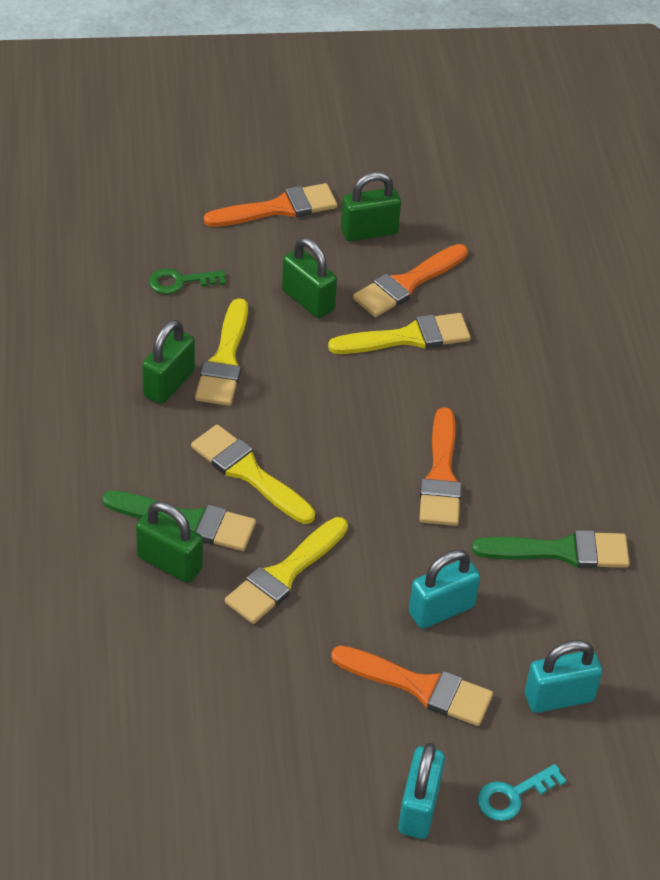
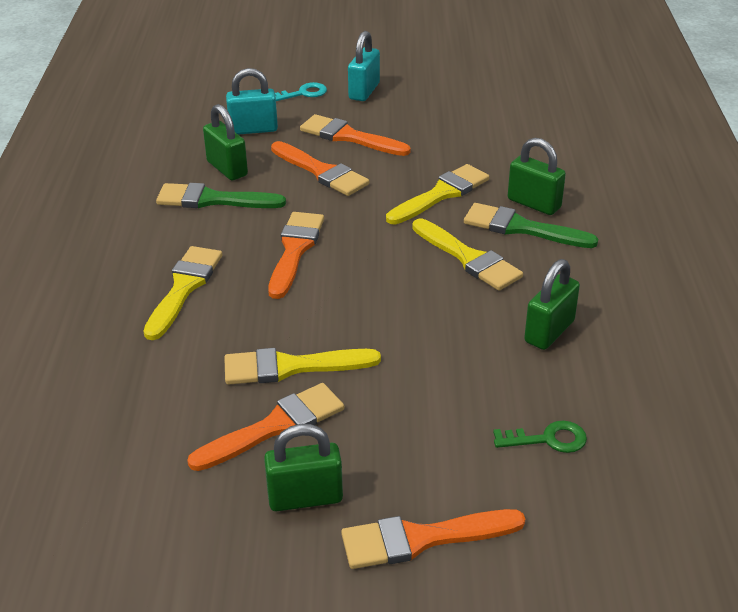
camera: 170 degrees left, 10 degrees down
(225, 360) = (492, 351): yellow brush -> yellow brush (184, 288)
(308, 300) = (396, 411): green padlock -> green padlock (227, 169)
(441, 610) = (321, 172): turquoise padlock -> orange brush

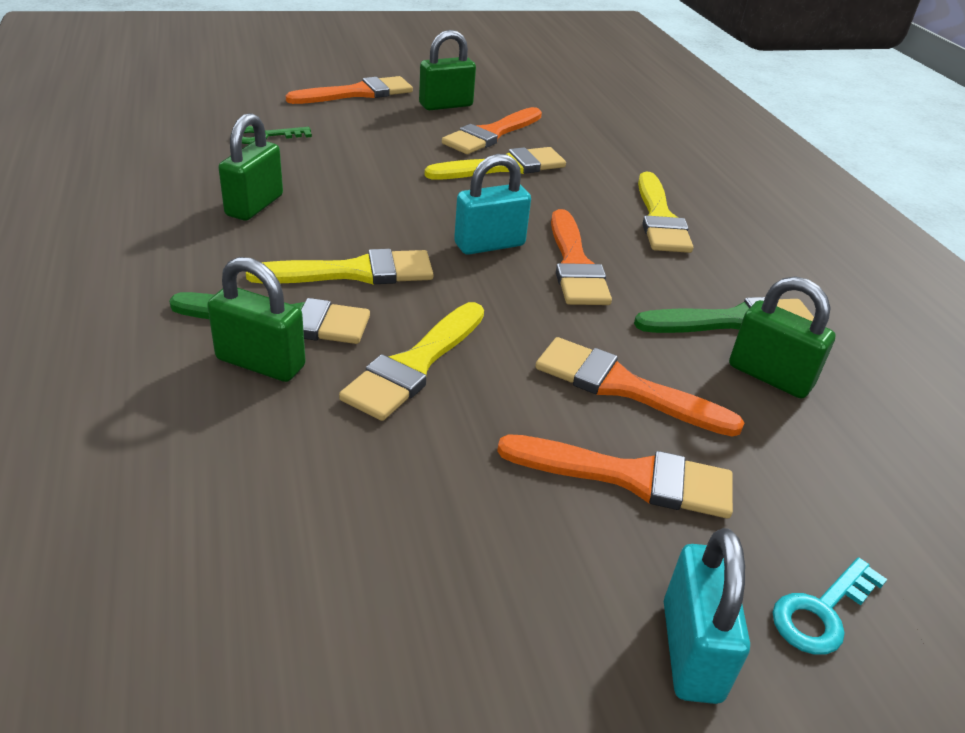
camera: 160 degrees right, 0 degrees up
(253, 129) = (814, 472): turquoise padlock -> turquoise padlock (489, 245)
(468, 258) = (354, 272): yellow brush -> yellow brush turned 135 degrees clockwise

